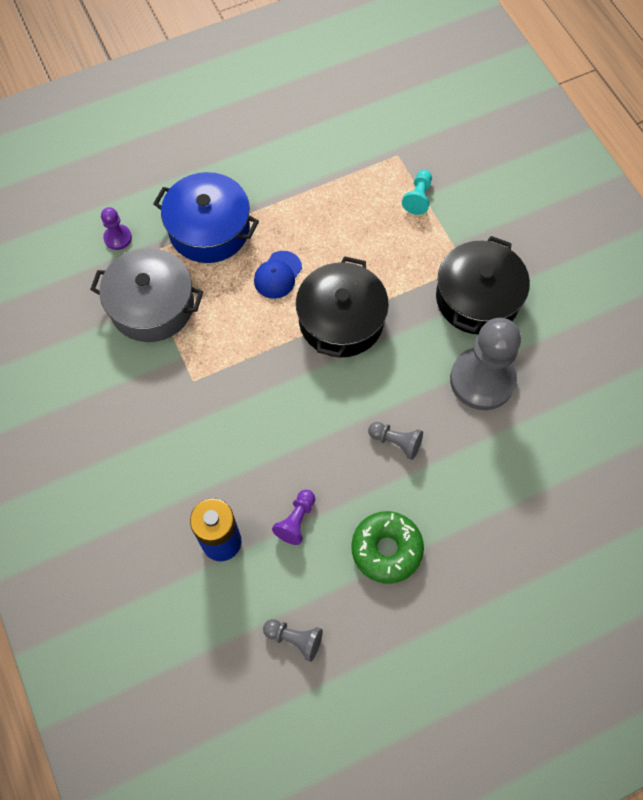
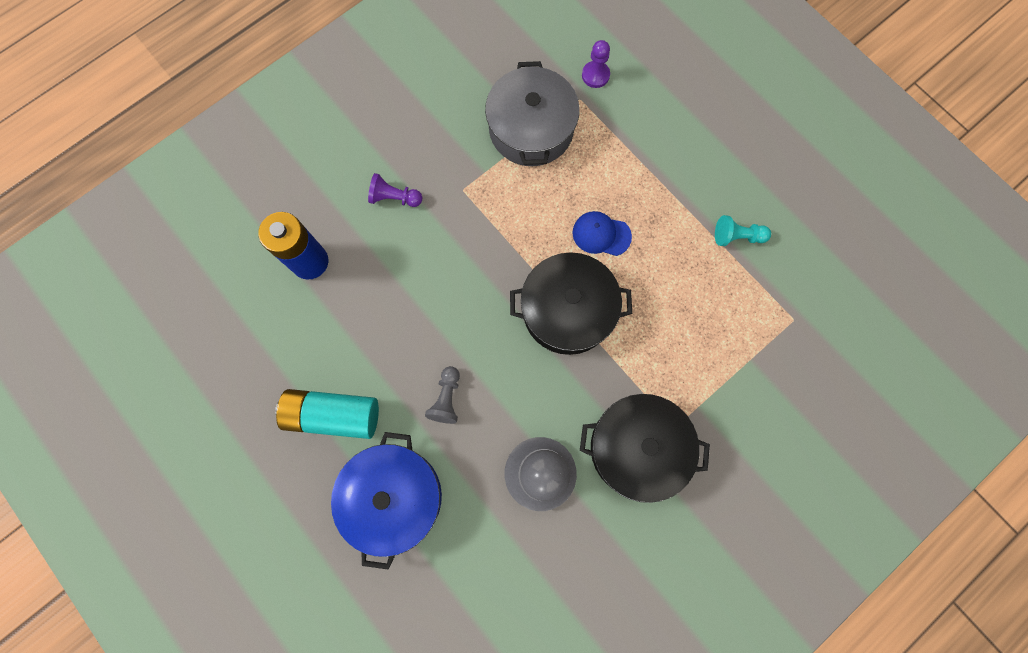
camera: 75 degrees right, 10 degrees up
(209, 229) = (633, 154): blue pot -> blue pot (393, 497)
(295, 639) = (233, 351): grey pawn -> none
(296, 520) = (344, 323): purple pawn -> purple pawn (394, 198)
(386, 549) = (333, 415): green donut -> turquoise battery
(418, 197) = (745, 355): turquoise pawn -> turquoise pawn (737, 236)

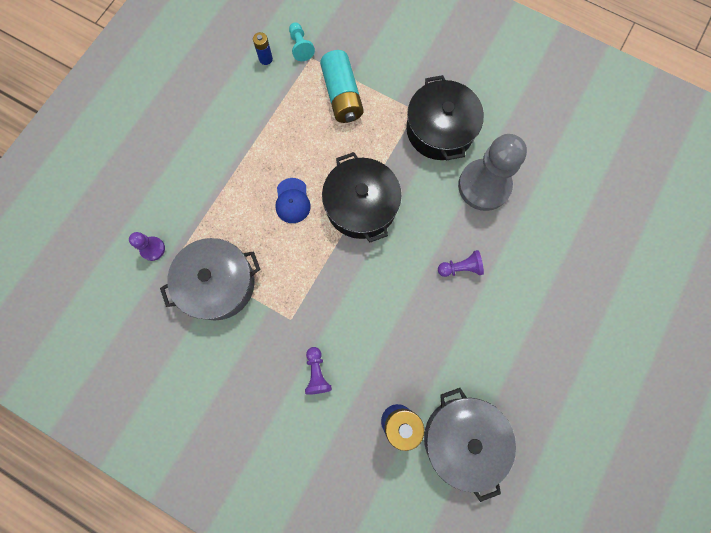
camera: 110 degrees left, 0 degrees up
(261, 323) = (463, 438): none -> grey pot
(333, 415) = (508, 347): turquoise battery -> turquoise battery (342, 95)
(393, 497) = (544, 278): blue pot -> none
(447, 398) = (460, 268): grey pawn -> purple pawn
(737, 236) = (261, 108): turquoise pawn -> turquoise pawn (300, 47)
(807, 262) = (265, 59): none -> blue battery

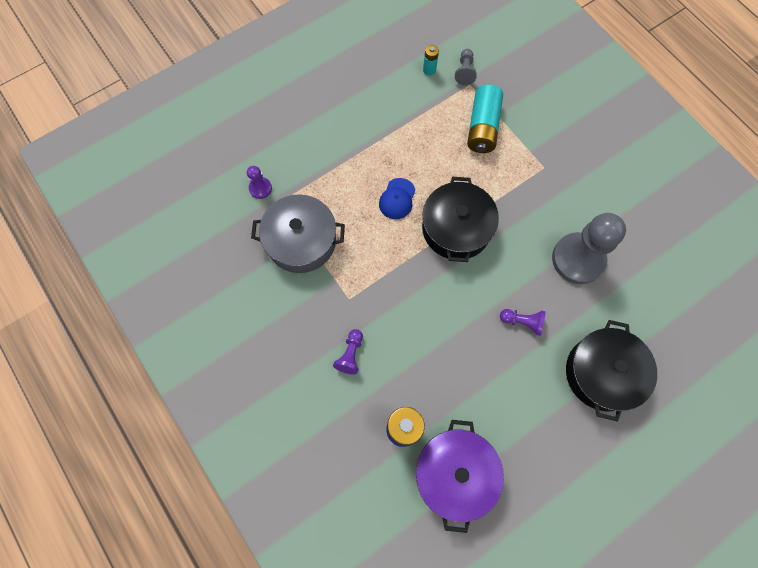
camera: 25 degrees right, 5 degrees down
(265, 59) = (429, 70): blue battery -> turquoise battery
(300, 47) = (465, 71): turquoise pawn -> grey pawn
(440, 130) = (559, 193): black pot -> black pot (602, 373)
(463, 438) = (455, 474): grey pot -> purple pot

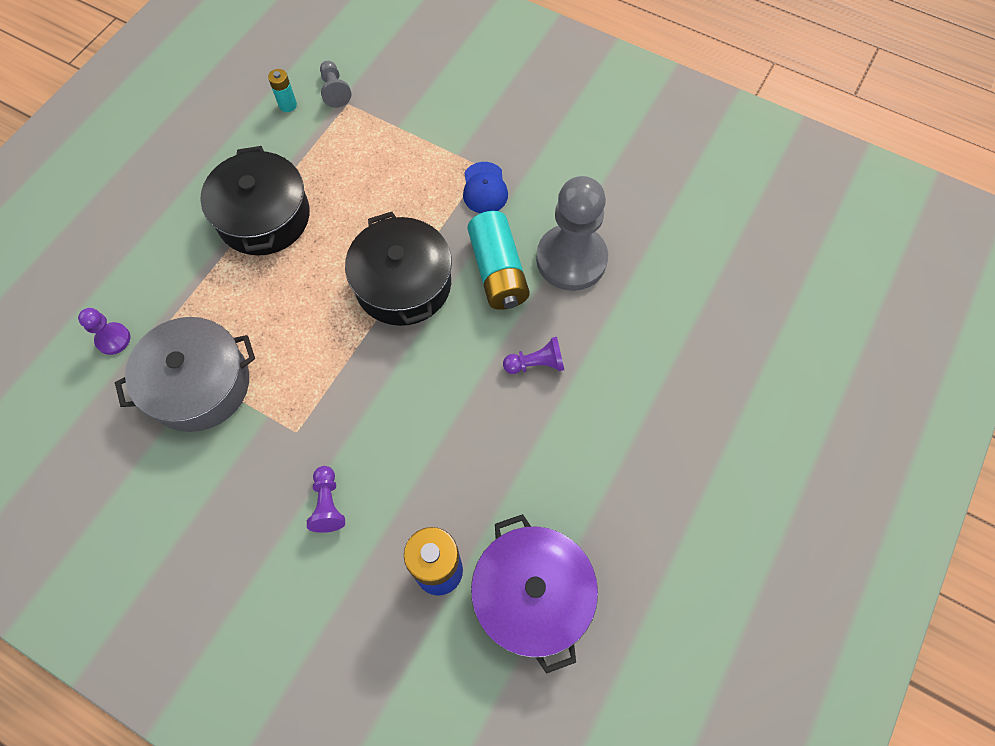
camera: 25 degrees left, 5 degrees down
(397, 199) = (310, 278): blue cap -> blue cap (484, 188)
(482, 127) = (385, 148): turquoise battery -> turquoise battery (498, 271)
(602, 373) = (660, 383): black pot -> black pot (264, 217)

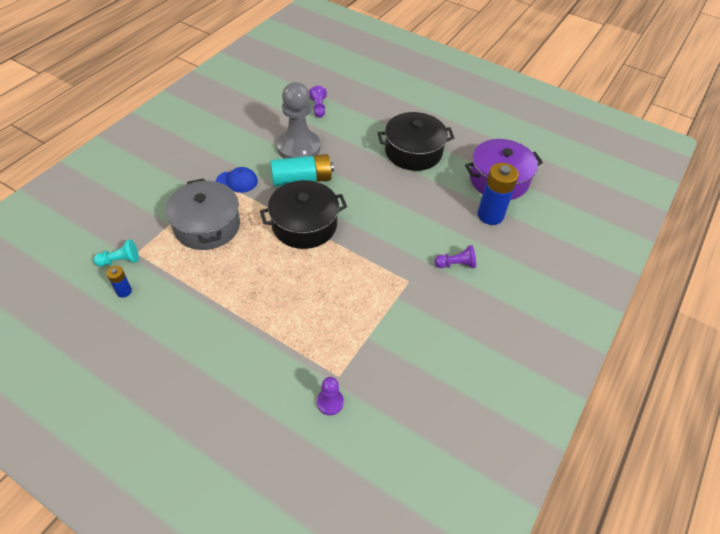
camera: 90 degrees left, 15 degrees down
(199, 385) = (372, 339): grey pot -> grey pot (207, 225)
(264, 217) = (232, 304): black pot -> black pot (413, 152)
(288, 105) = (124, 291): turquoise battery -> blue battery
(335, 91) = (120, 260): grey pawn -> turquoise pawn
(536, 364) = (367, 168): purple pawn -> purple pawn (318, 108)

